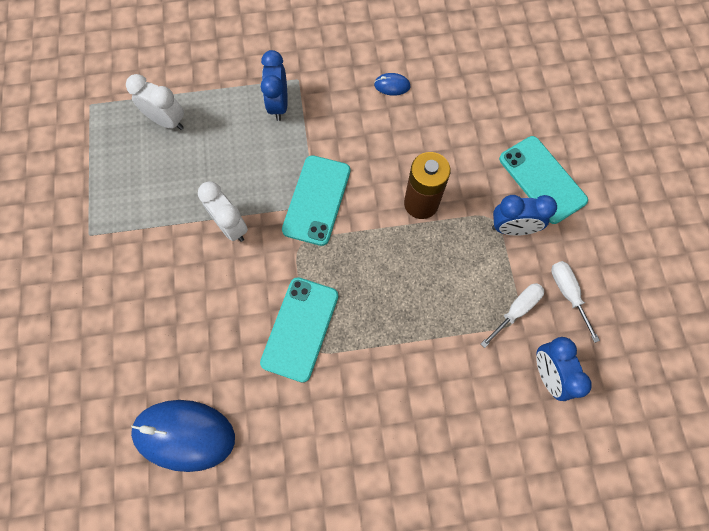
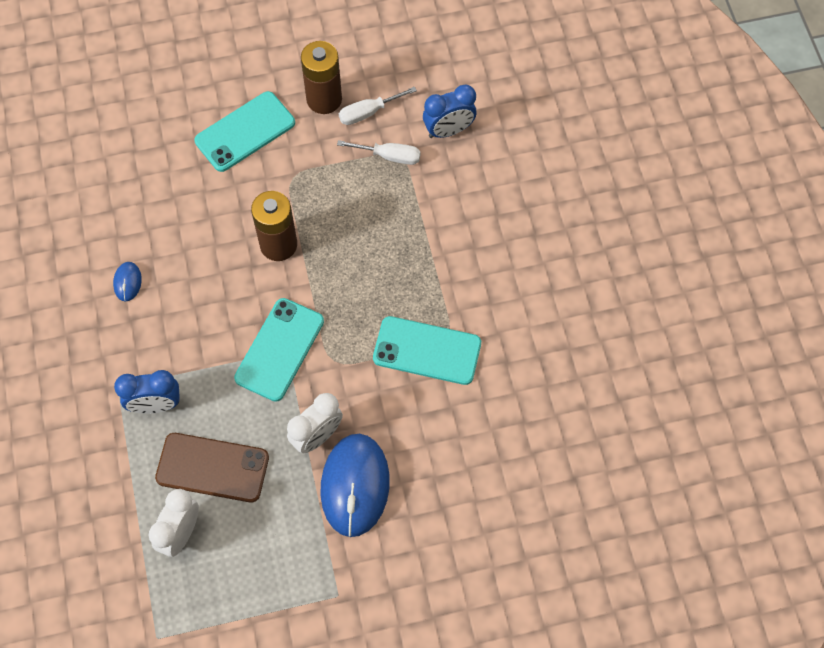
camera: 95 degrees left, 5 degrees down
(184, 435) = (545, 447): blue mouse -> blue mouse (355, 486)
(217, 145) = (212, 468): none -> brown phone
(316, 200) = (280, 349): turquoise phone -> turquoise phone turned 75 degrees counterclockwise
(512, 228) = (302, 159): blue clock -> none
(516, 310) = (389, 156): white screwdriver -> white screwdriver turned 150 degrees clockwise
(581, 252) = (324, 99): none -> brown battery

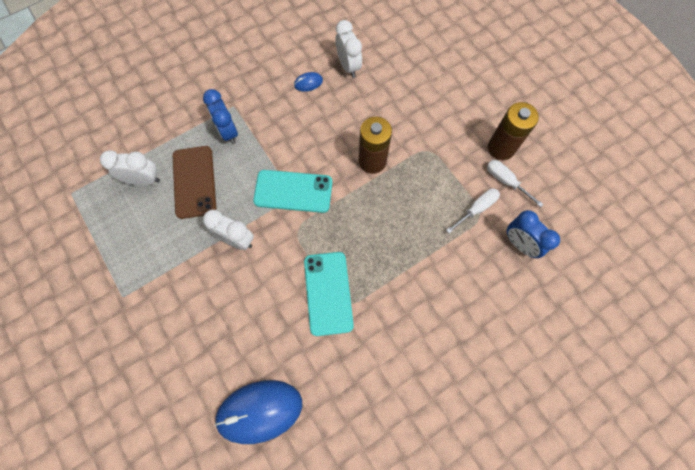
camera: 70 degrees right, 5 degrees up
(126, 225) = (348, 66): none -> white clock
(245, 132) = (449, 108): turquoise phone -> none
(355, 486) = (206, 279): blue mouse -> blue mouse (259, 411)
(389, 156) = (476, 209): white screwdriver -> white screwdriver turned 120 degrees counterclockwise

